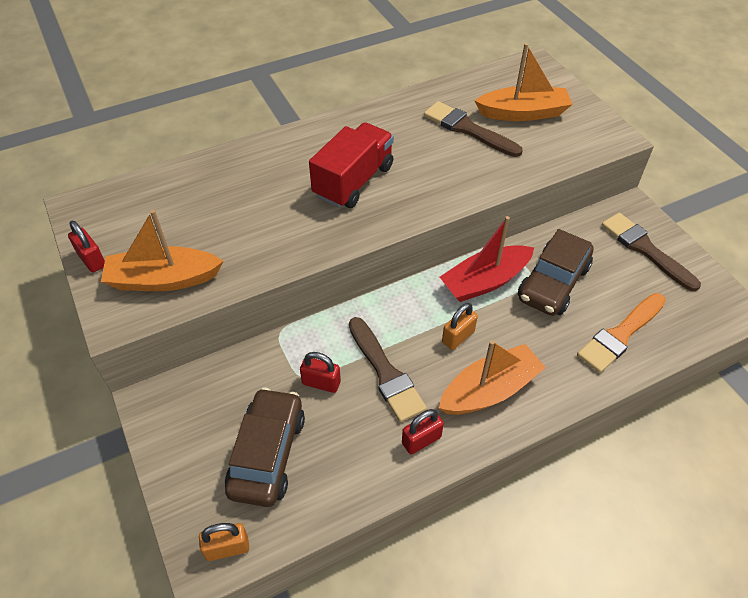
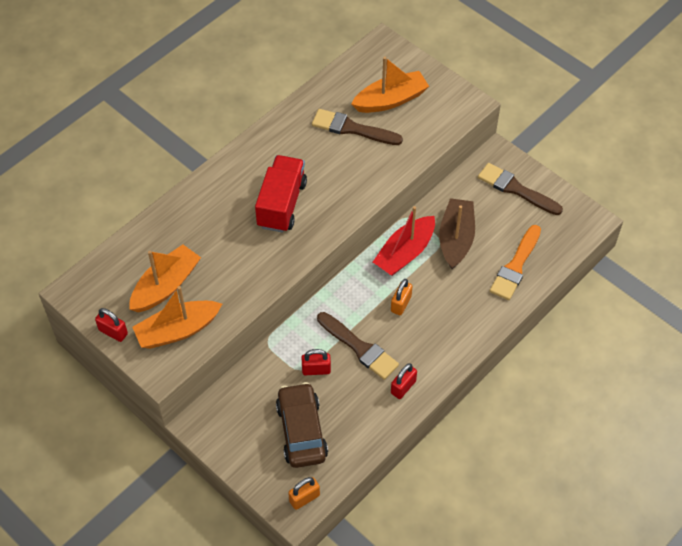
camera: 20 degrees left, 5 degrees up
(489, 390) = (437, 337): orange boat -> orange boat (166, 286)
(553, 283) = (456, 239): brown car -> brown boat

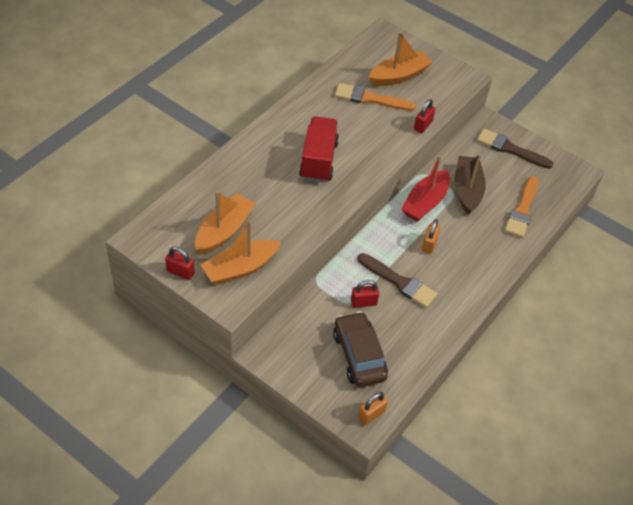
camera: 10 degrees left, 5 degrees down
(352, 128) = (370, 99): brown brush -> orange brush
(403, 387) = (444, 313): red padlock -> red padlock (423, 125)

